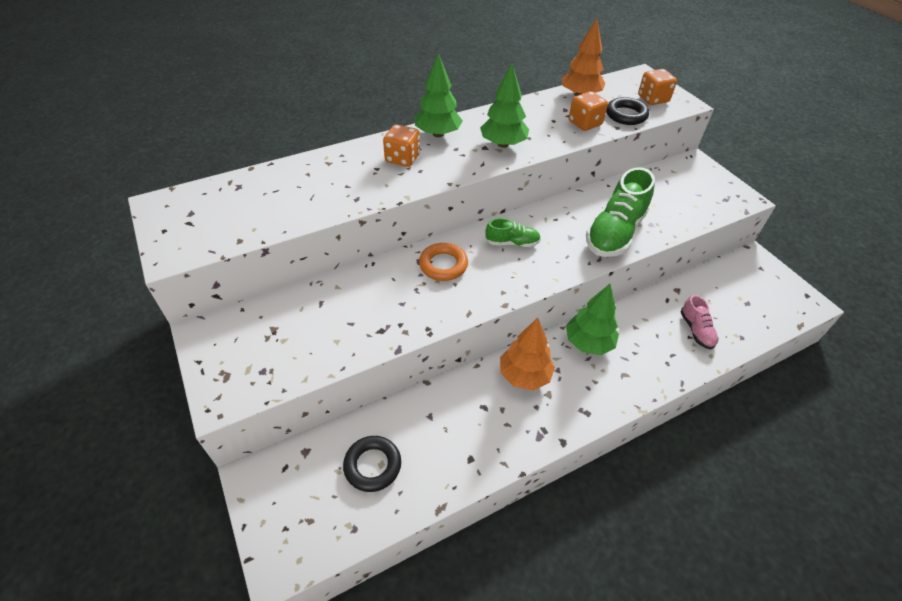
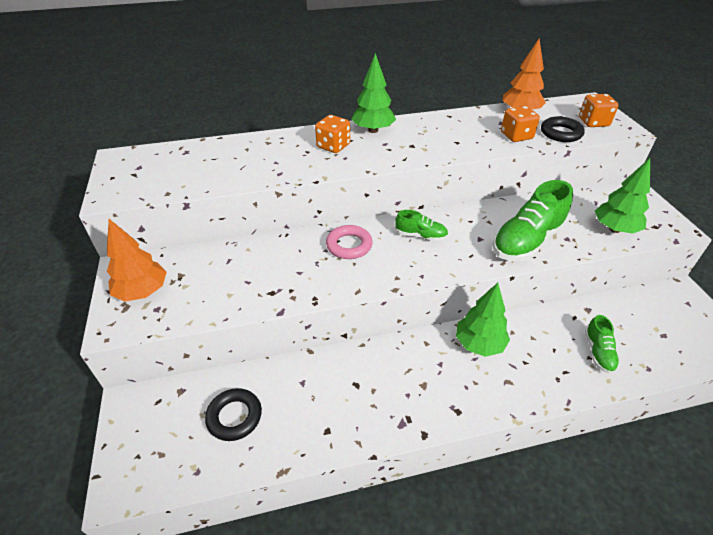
camera: 15 degrees right, 5 degrees down
(443, 265) = (349, 245): orange ring -> pink ring
(503, 144) = (430, 145): green tree -> green tree (614, 229)
(524, 375) = (405, 363): orange tree -> orange tree (143, 292)
(696, 330) = (598, 352): pink shoe -> green shoe

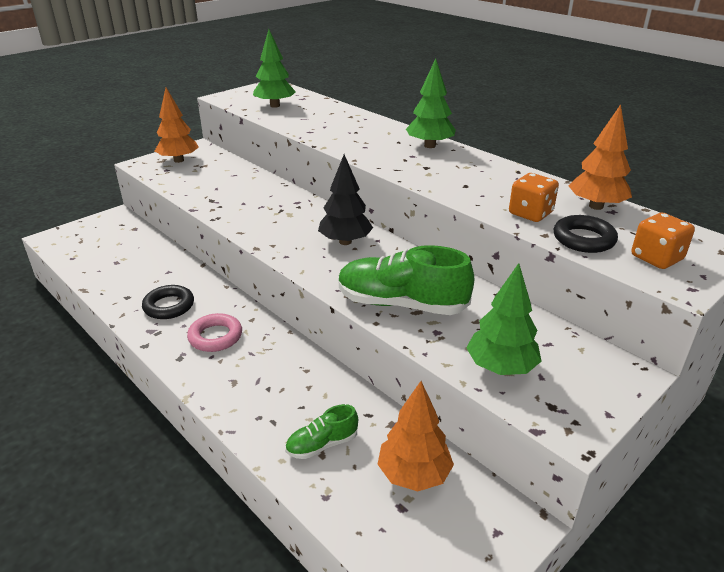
camera: 60 degrees right, 10 degrees down
(234, 417) = (122, 255): black ring -> black ring (169, 306)
(333, 146) = (377, 138): orange dice -> none
(349, 245) = (296, 213): pink ring -> pink ring (215, 337)
(421, 236) = (345, 242): green shoe -> black tree
(479, 344) = (272, 351): green tree -> green tree (275, 105)
(637, 318) = (414, 474): none -> orange tree

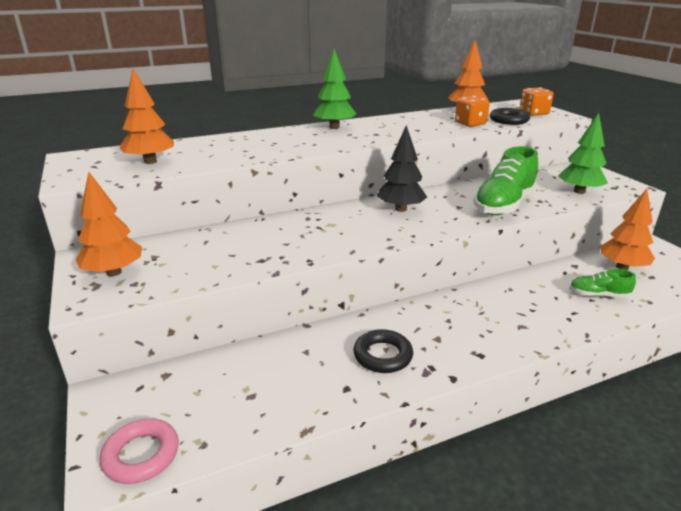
camera: 70 degrees left, 5 degrees down
(215, 337) = (451, 329): pink ring -> pink ring (141, 455)
(275, 105) = (150, 161): green tree -> orange tree
(322, 444) = (598, 295): green shoe -> green shoe turned 105 degrees clockwise

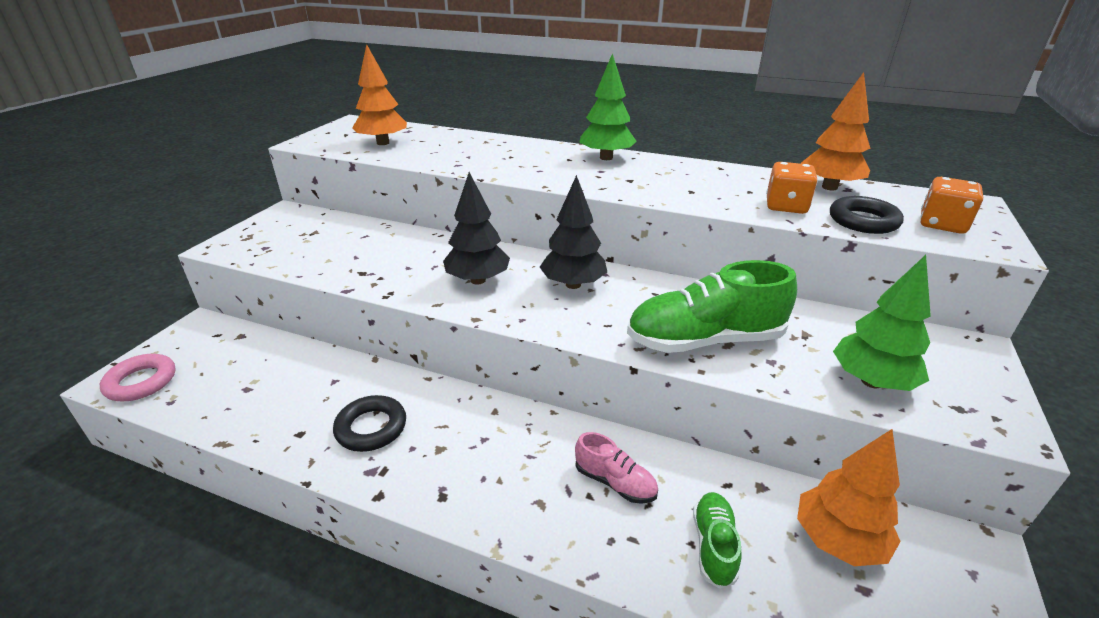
camera: 45 degrees right, 5 degrees up
(114, 272) = (273, 232): orange tree -> none
(346, 230) = (478, 280): none -> black tree
(531, 298) = (615, 482): none -> pink shoe
(598, 295) = (713, 545): green shoe -> green shoe turned 45 degrees clockwise

